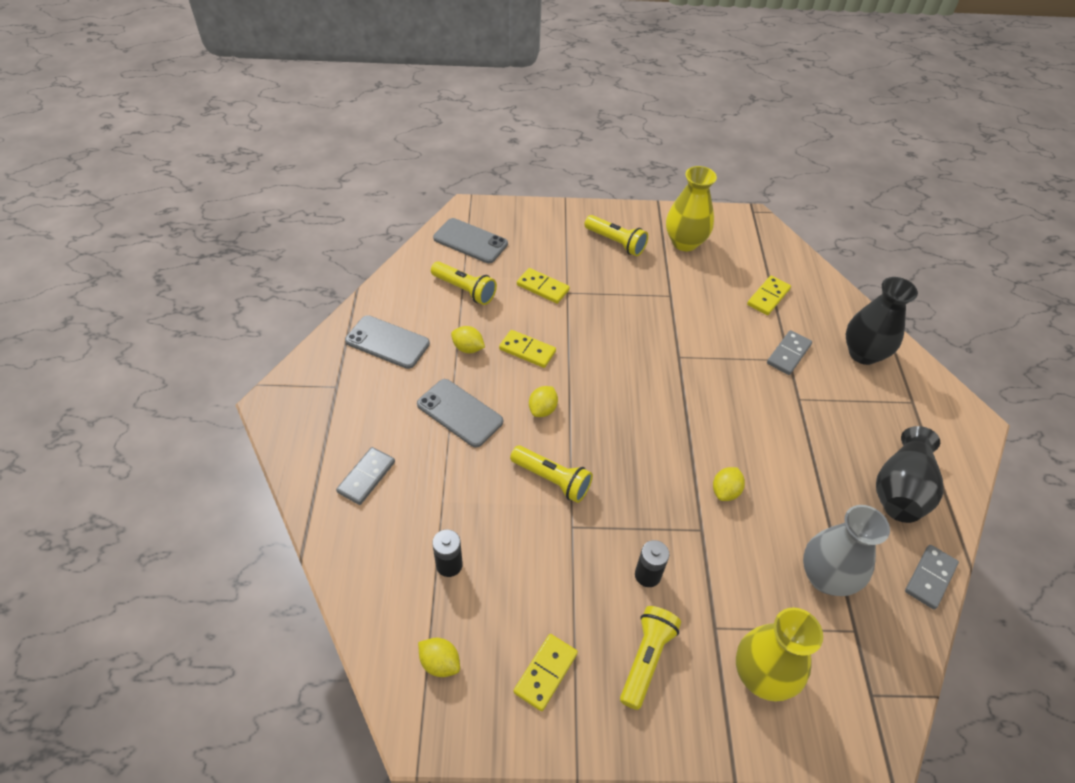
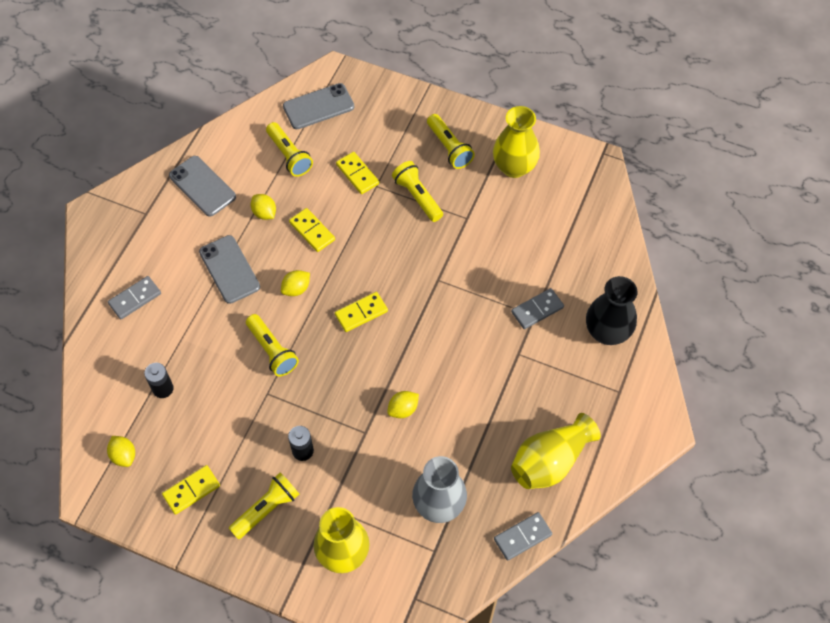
camera: 25 degrees right, 10 degrees up
(470, 241) = (318, 107): grey phone -> grey phone turned 75 degrees counterclockwise
(612, 290) = (417, 197): none -> yellow flashlight
(768, 297) = (556, 248): yellow domino -> yellow domino (361, 313)
(900, 490) = (550, 461): black vase -> yellow vase

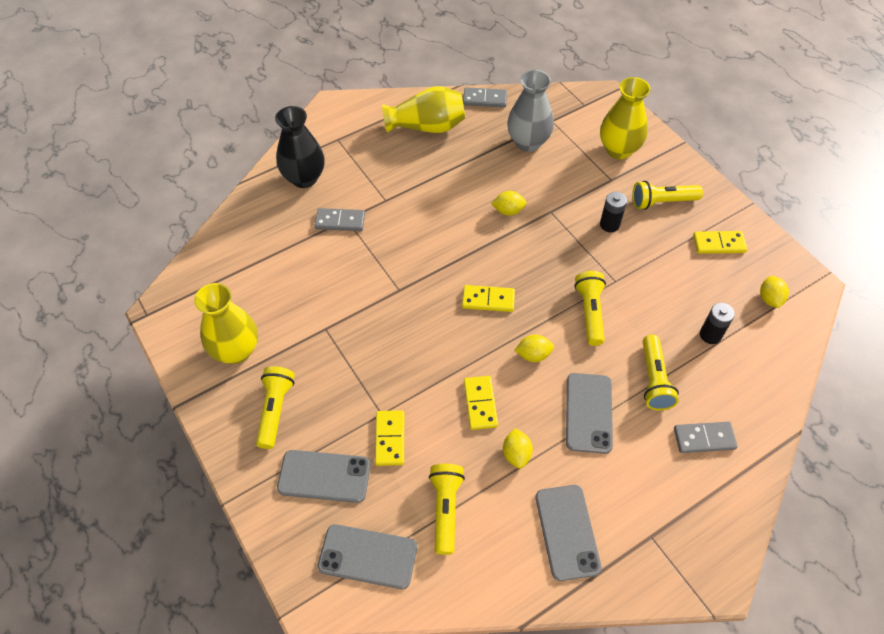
camera: 145 degrees left, 5 degrees down
(381, 130) = (324, 476): none -> grey phone
(417, 197) = (351, 377): yellow flashlight -> yellow flashlight (654, 380)

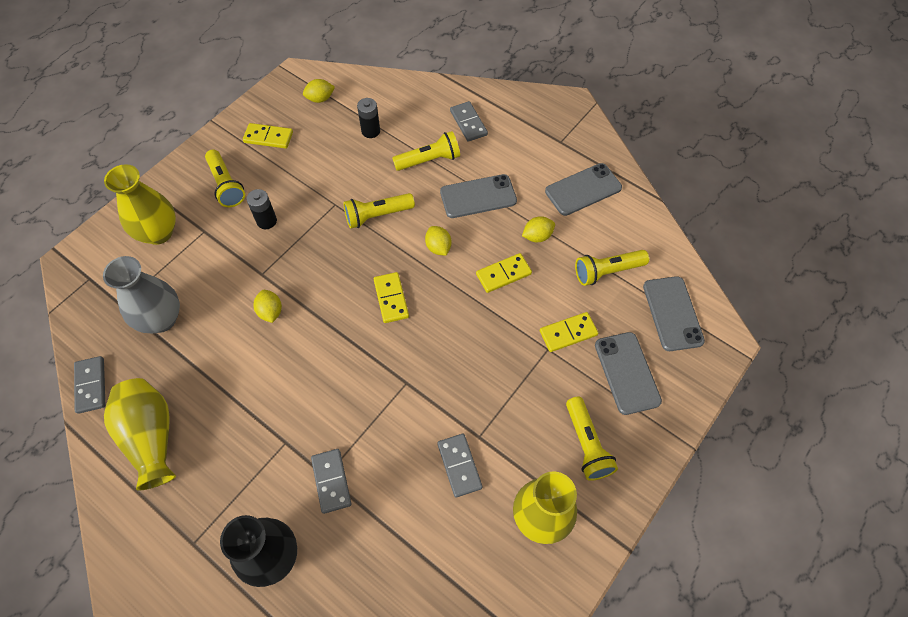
camera: 110 degrees left, 5 degrees up
(275, 410) = (587, 444): yellow flashlight -> yellow flashlight turned 90 degrees counterclockwise
(308, 307) = (459, 465): none -> grey domino
(719, 244) = (268, 137): yellow domino -> yellow domino turned 60 degrees counterclockwise

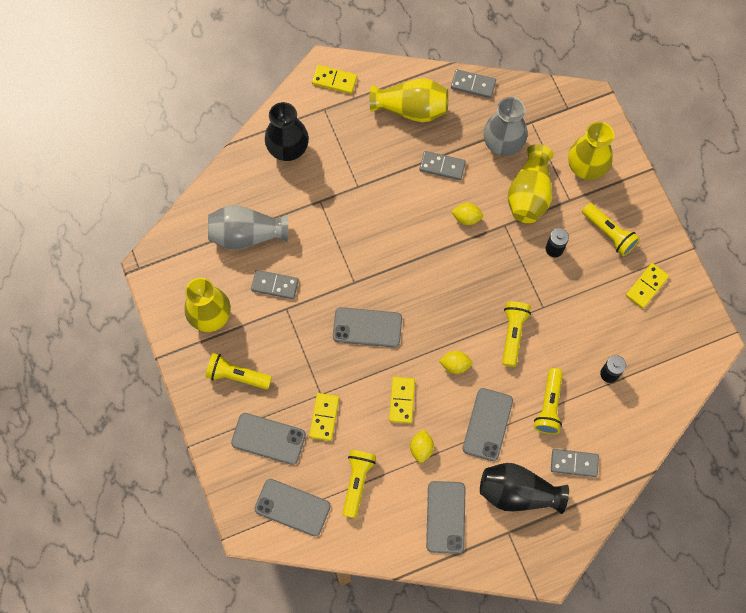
camera: 120 degrees right, 10 degrees up
(213, 268) = (529, 194): none -> yellow vase
(226, 185) = (609, 233): yellow flashlight -> yellow flashlight turned 135 degrees counterclockwise
(320, 99) = (672, 349): yellow lemon -> none
(331, 481) = (314, 202): grey domino -> grey domino (442, 166)
(391, 298) = (429, 306): yellow domino -> yellow domino (334, 80)
(416, 538) = (246, 235): none -> grey vase
(449, 343) = (367, 327): none -> grey phone
(522, 149) = (518, 492): none -> black vase

